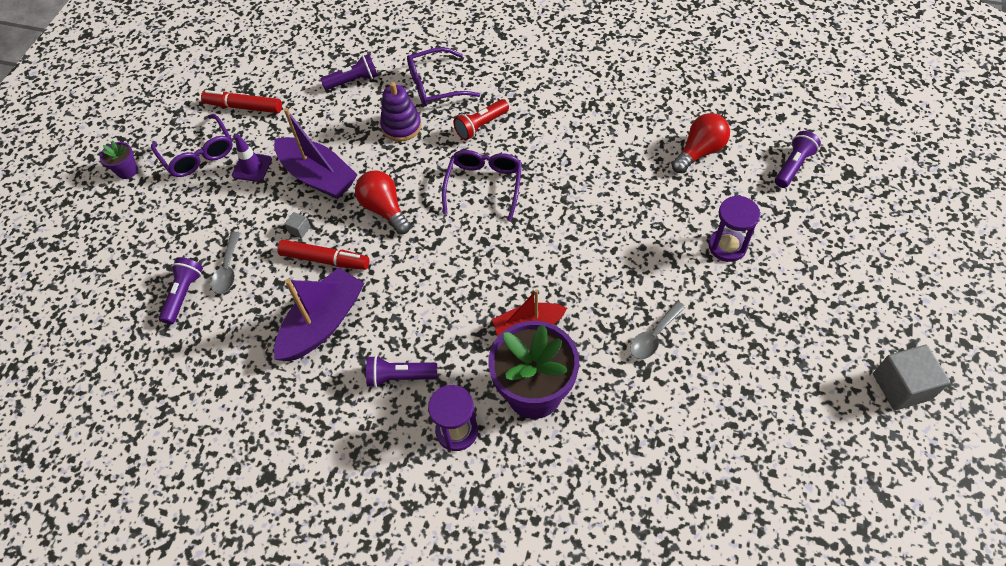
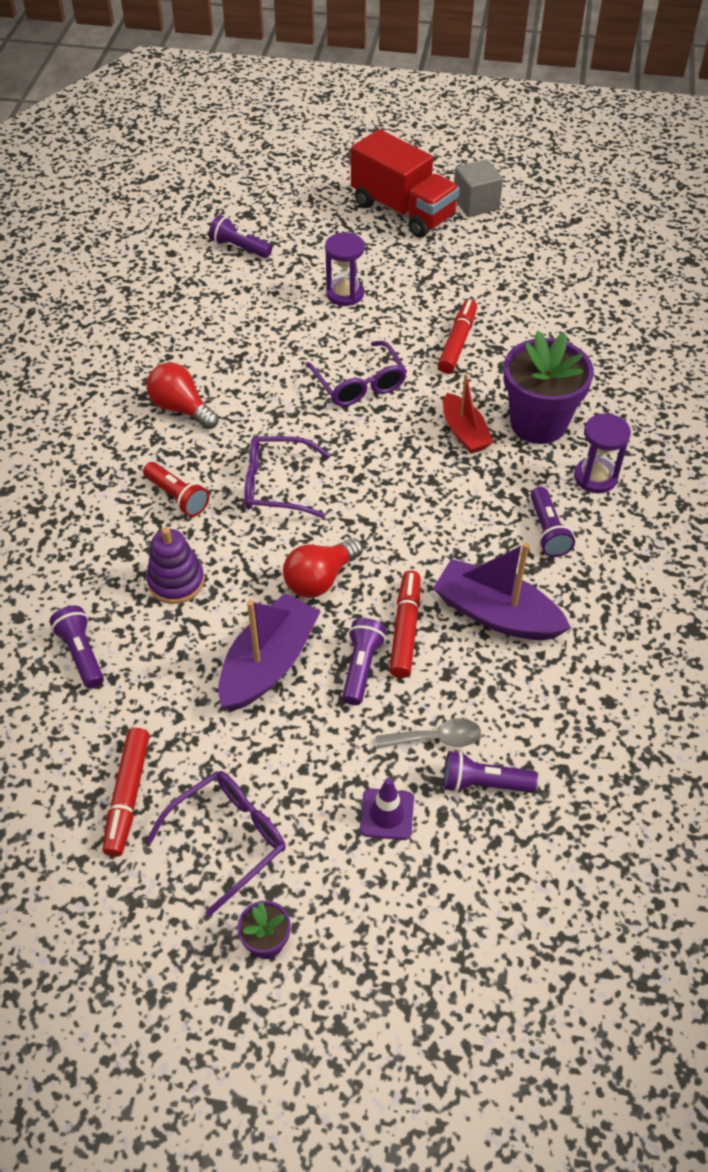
camera: 100 degrees left, 5 degrees down
(252, 167) = (254, 753): purple traffic cone -> purple traffic cone (387, 814)
(299, 230) = (361, 667): grey cube -> purple flashlight
(435, 85) = (99, 553): purple glasses -> purple glasses (359, 384)
(654, 336) = (457, 342): grey spoon -> red marker
(699, 152) = (221, 310): red light bulb -> red light bulb (181, 408)
(875, 309) = (403, 210): none -> red truck

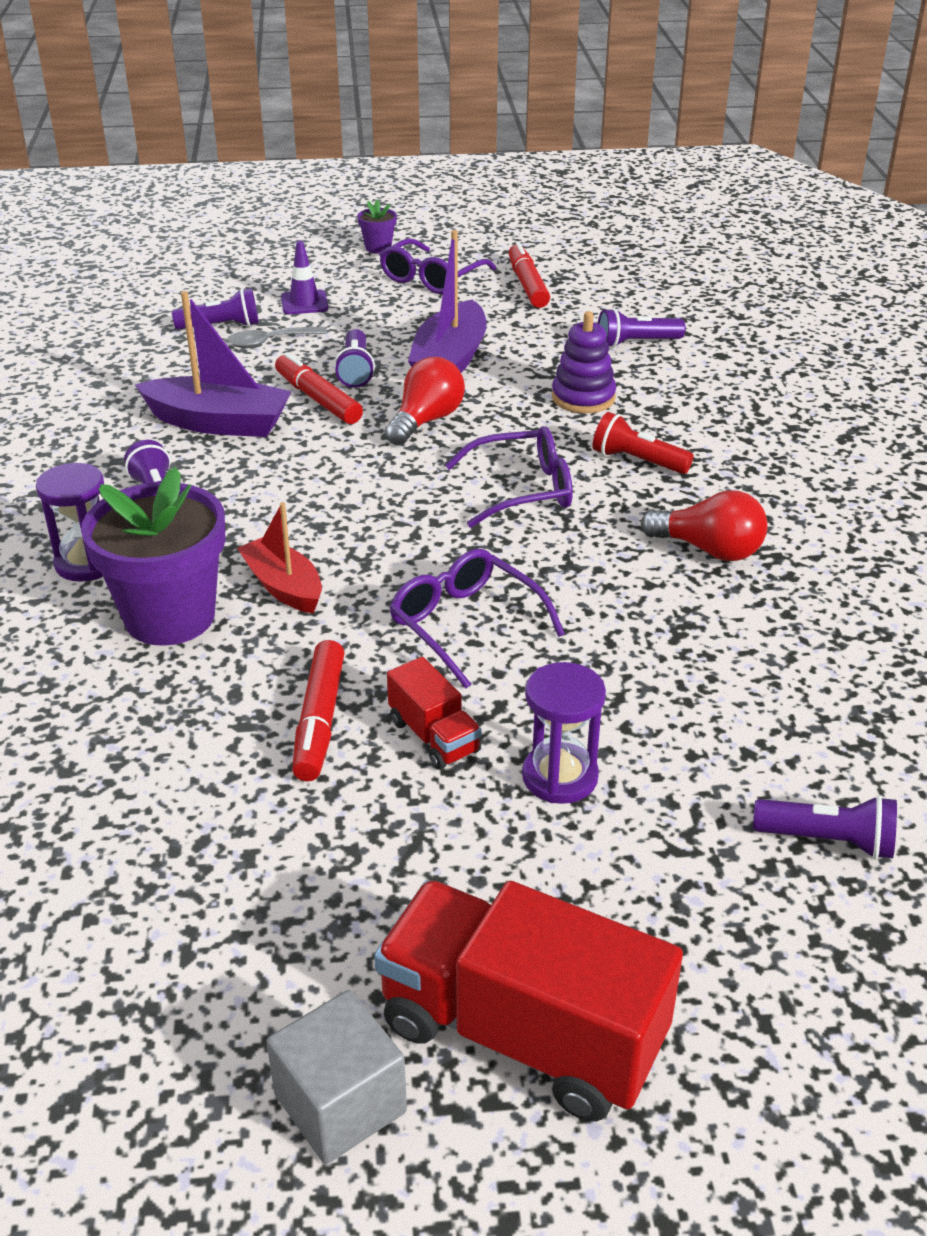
camera: 165 degrees right, 15 degrees down
(81, 653) = (636, 343): purple flashlight -> purple flashlight turned 120 degrees clockwise
(399, 323) = (434, 736): none -> red truck
(405, 629) = (318, 399): red marker -> red marker turned 150 degrees clockwise

